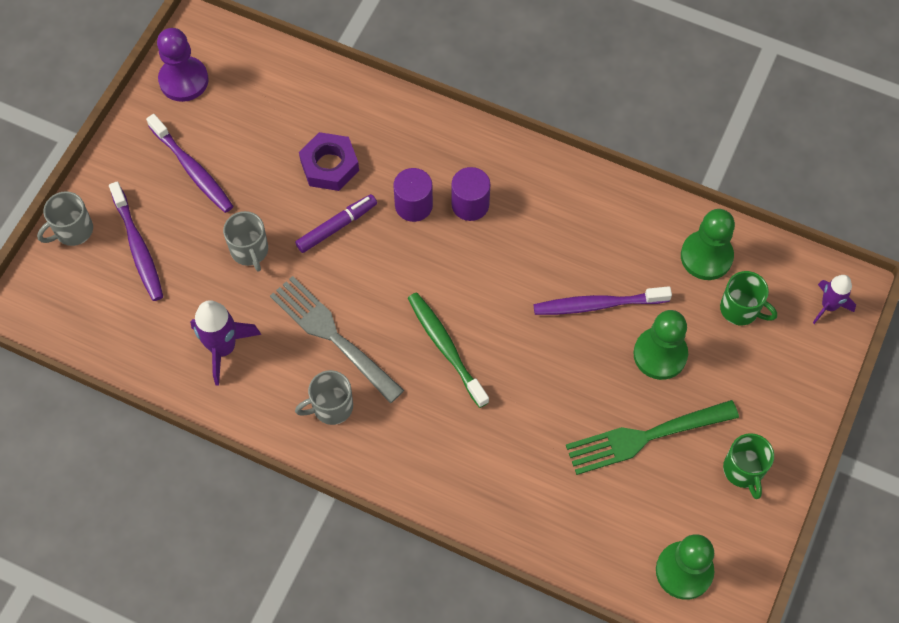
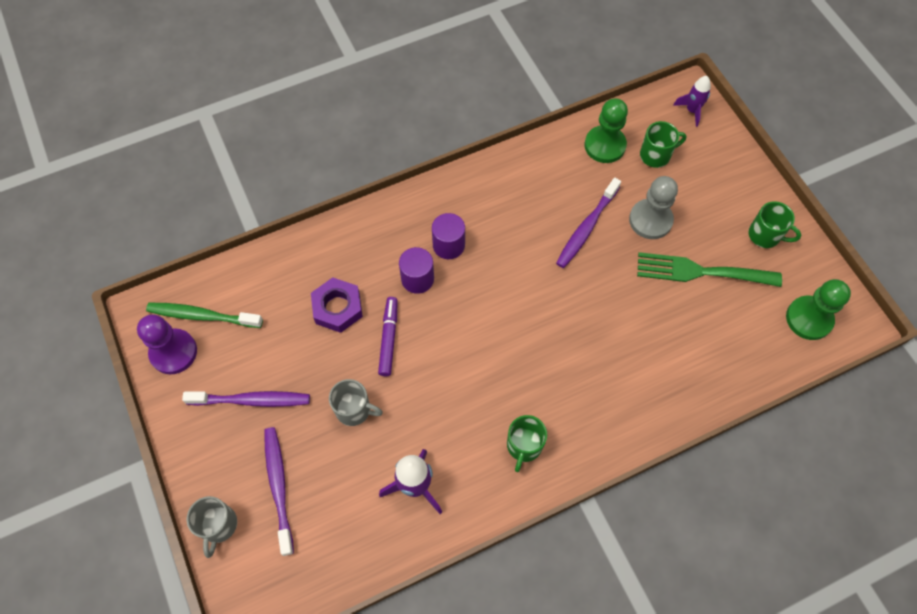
camera: 50 degrees left, 0 degrees up
(138, 247) = (279, 487): purple toothbrush -> purple toothbrush turned 120 degrees counterclockwise
(331, 407) = (524, 446): grey mug -> green mug
(332, 335) = (469, 404): grey fork -> none
(445, 347) = (541, 339): green toothbrush -> green toothbrush (202, 316)
(644, 437) = (700, 272): green fork -> green fork turned 75 degrees clockwise
(660, 354) = (650, 220): green pawn -> grey pawn

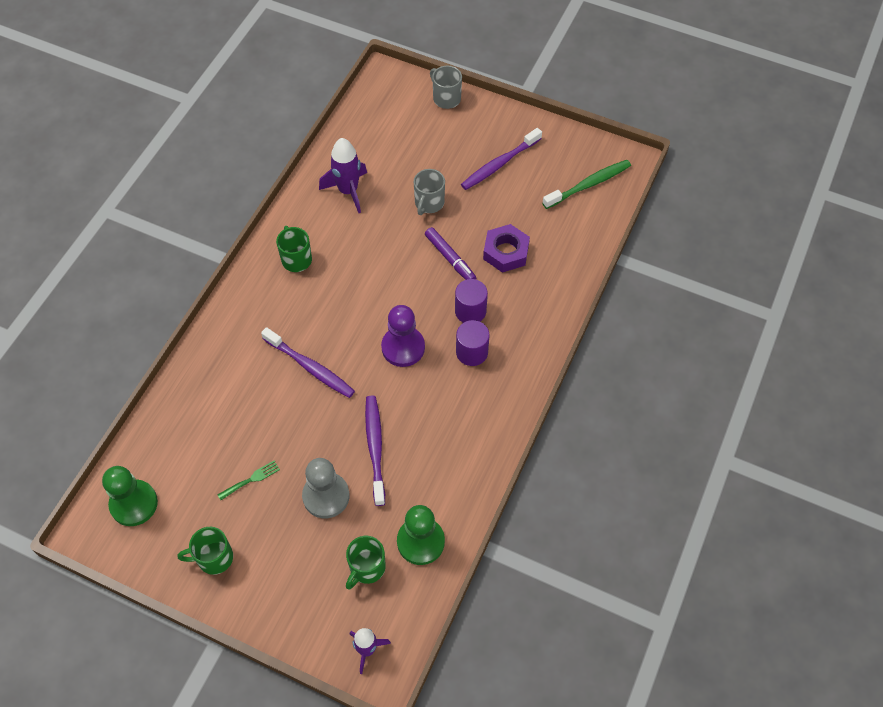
camera: 140 degrees right, 5 degrees down
(173, 352) = (580, 154): purple pawn -> purple pawn (403, 347)
(279, 487) = (432, 136): purple toothbrush -> purple toothbrush (310, 367)
(354, 410) = (429, 203): grey mug -> grey mug turned 45 degrees counterclockwise
(700, 272) = (251, 479): green fork -> green fork, size x0.44

